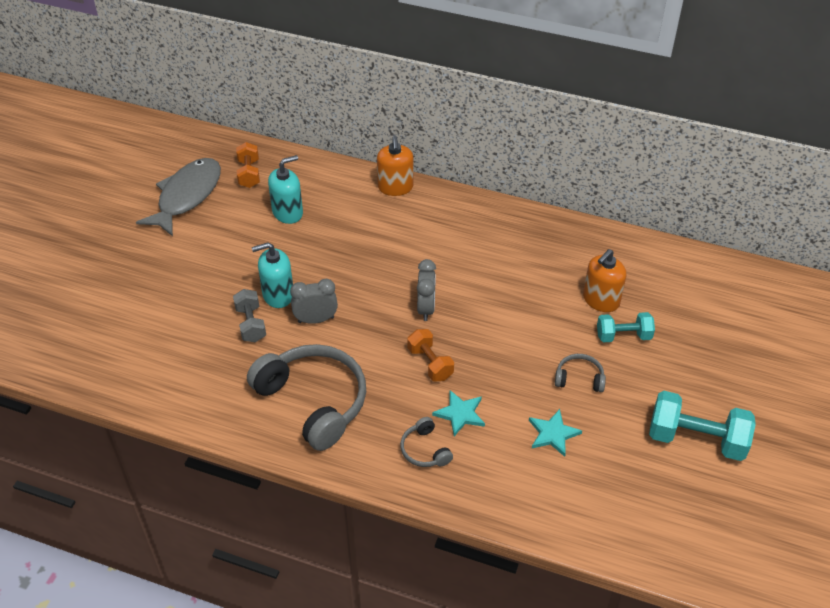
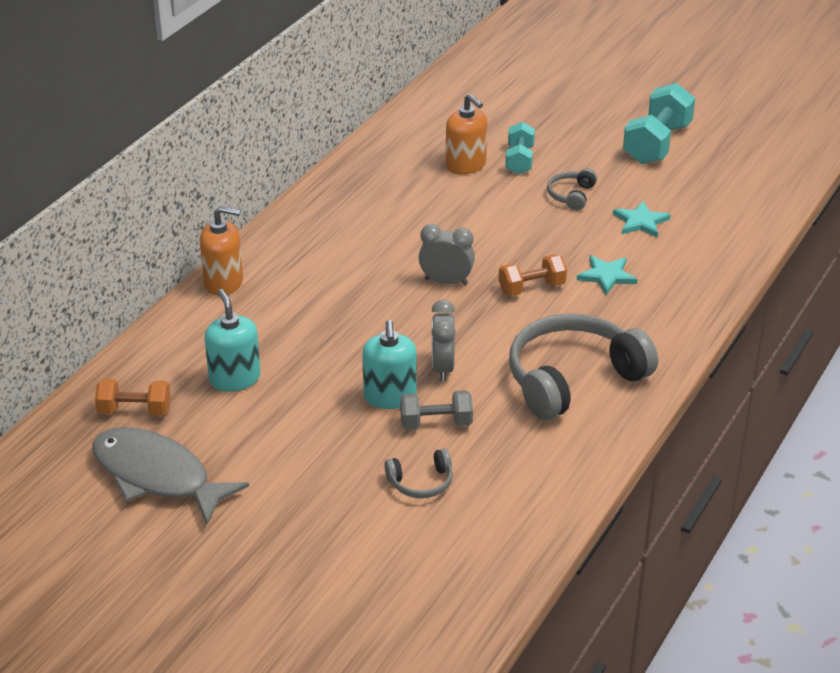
camera: 80 degrees left, 10 degrees down
(424, 450) = (652, 305): grey headphones -> grey headphones (421, 482)

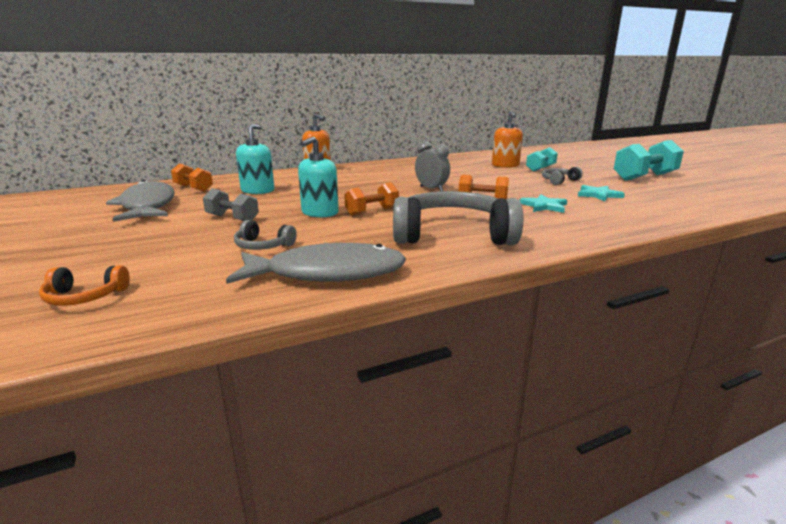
camera: 35 degrees right, 15 degrees down
(383, 618) = (84, 297): none -> orange headphones
(436, 423) = (325, 227): grey dumbbell -> grey dumbbell (232, 218)
(442, 368) = (372, 211): grey clock -> orange dumbbell
(535, 491) = (328, 273): none -> grey fish

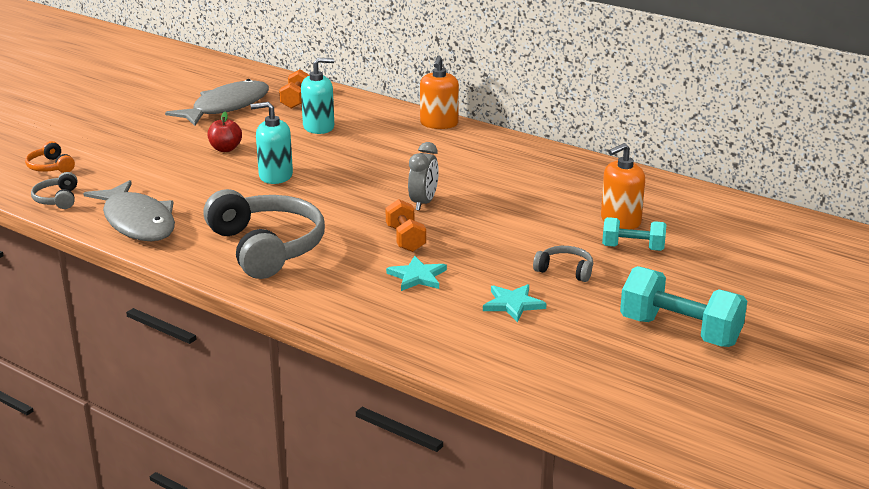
camera: 60 degrees right, 5 degrees up
(232, 218) = (225, 149): grey dumbbell -> red apple
(263, 246) = (172, 183): grey headphones -> grey headphones (57, 199)
(372, 211) = (303, 196): orange dumbbell -> none

